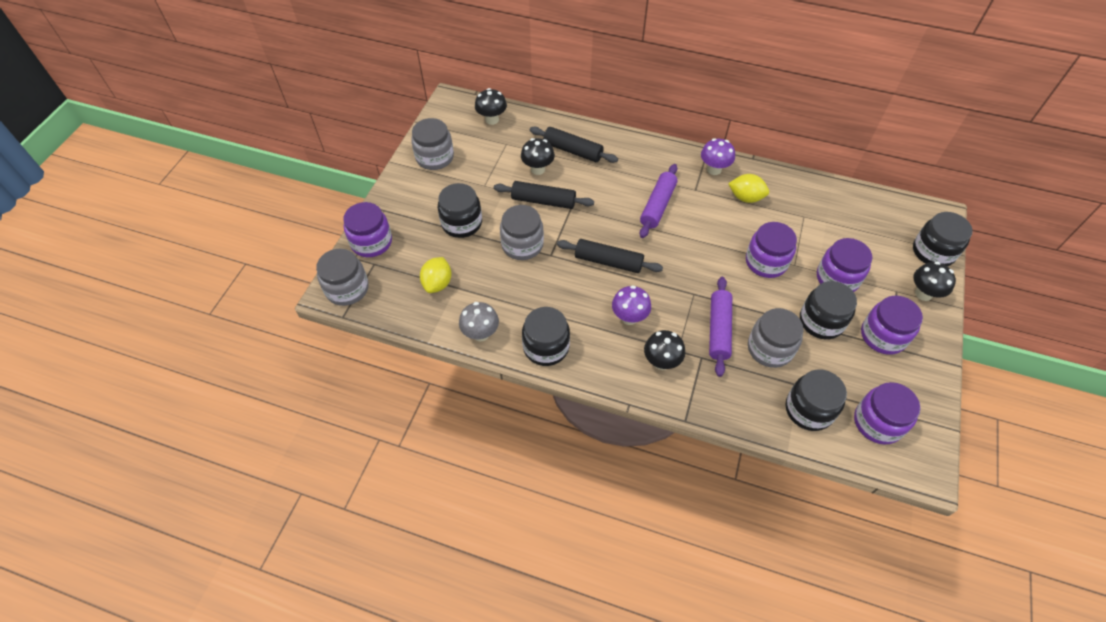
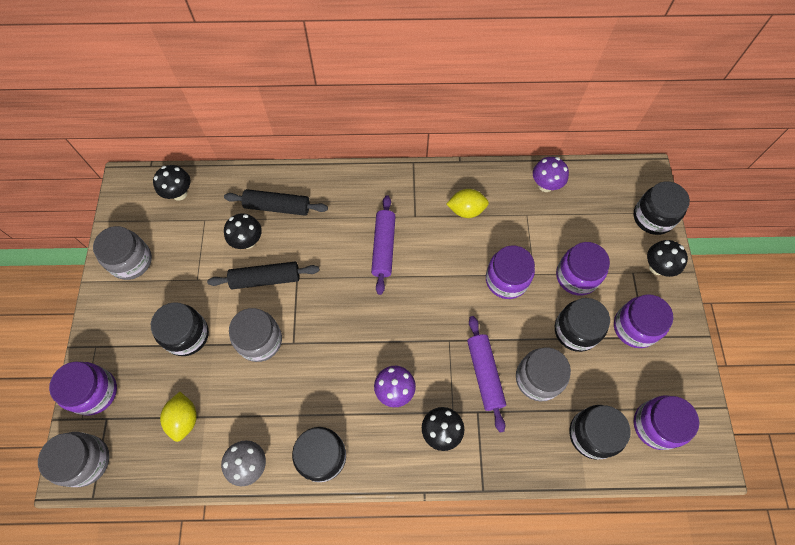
camera: 20 degrees left, 10 degrees up
(608, 261) = (354, 331): black rolling pin -> none
(714, 169) = (426, 186): purple mushroom -> purple mushroom (545, 185)

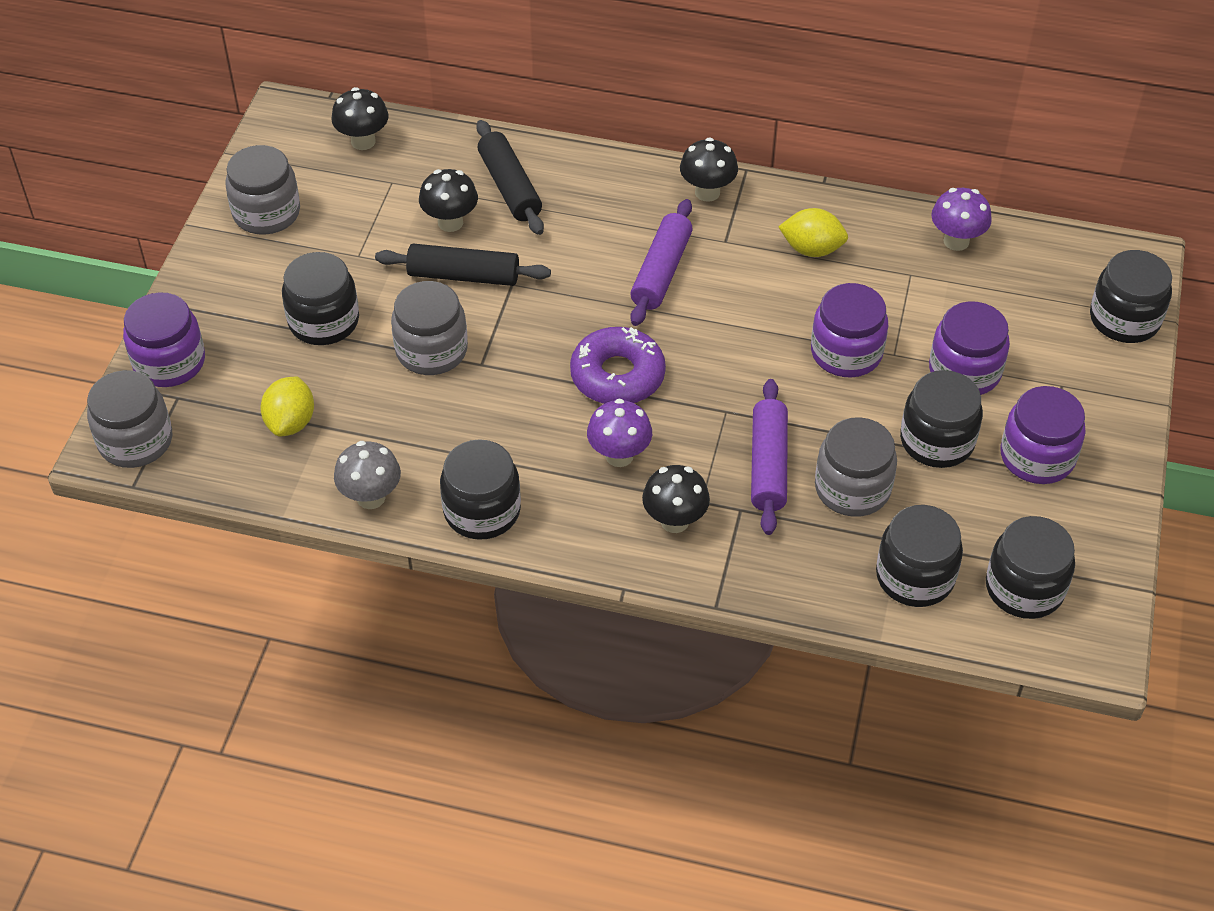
camera: 15 degrees right, 15 degrees down
(277, 207) = (510, 187): black rolling pin -> black rolling pin turned 45 degrees clockwise
(378, 330) = (617, 375): none -> purple donut
(656, 425) = (1024, 588): purple jar -> black jar
(657, 267) = (1105, 387): black mushroom -> black mushroom (707, 192)

